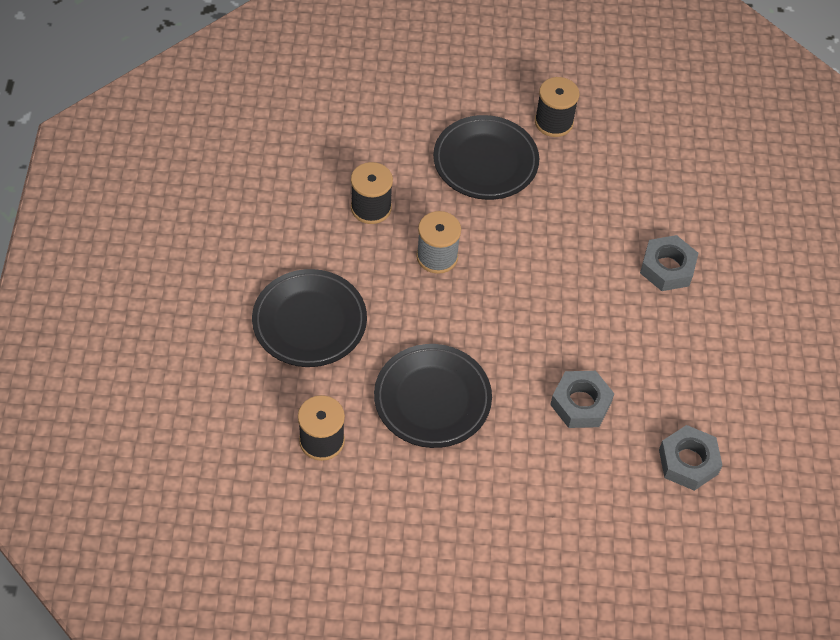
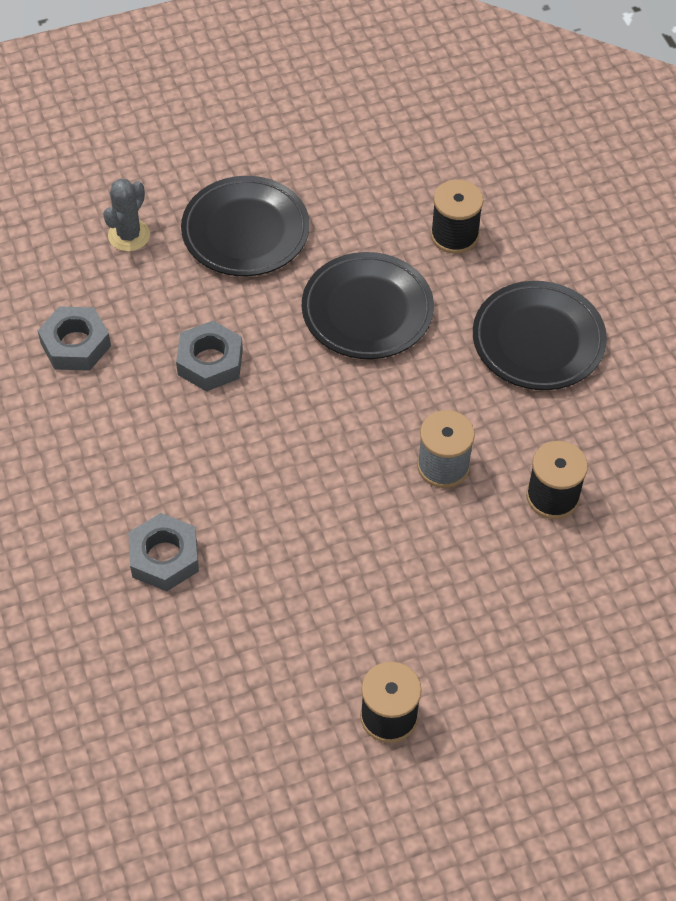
camera: 160 degrees right, 0 degrees up
(485, 162) = (449, 616): black plate -> black plate (245, 231)
(610, 554) = (129, 235): none -> grey cactus

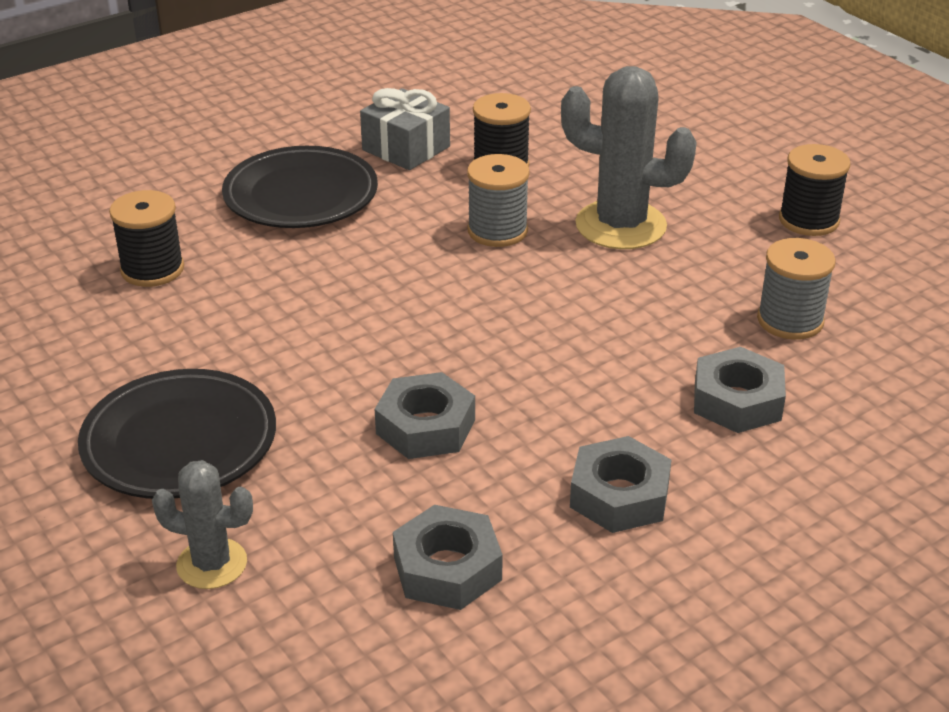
camera: 105 degrees left, 20 degrees down
(98, 451) = (619, 496): none -> grey nut
(247, 635) = (790, 320): none -> grey spool
(367, 311) = (294, 314): black plate -> none
(425, 559) = (620, 225): none -> grey cactus
(602, 430) = (406, 148): none -> grey gift

